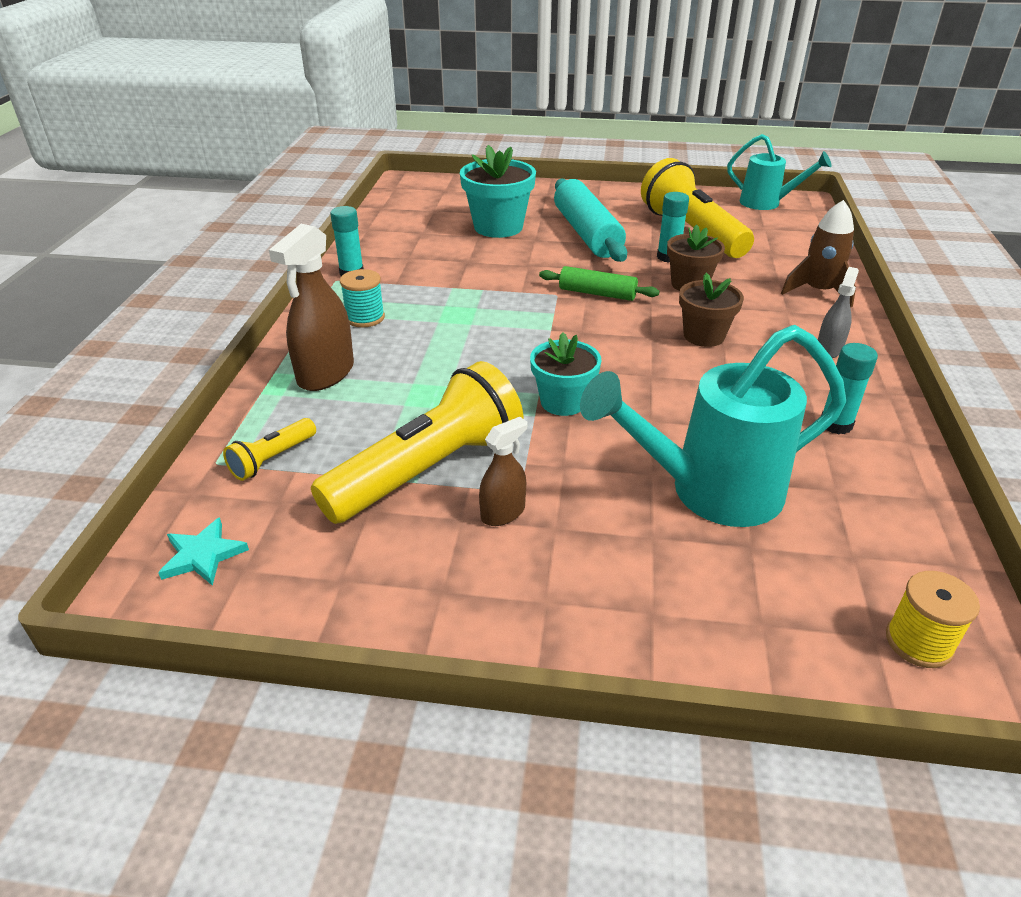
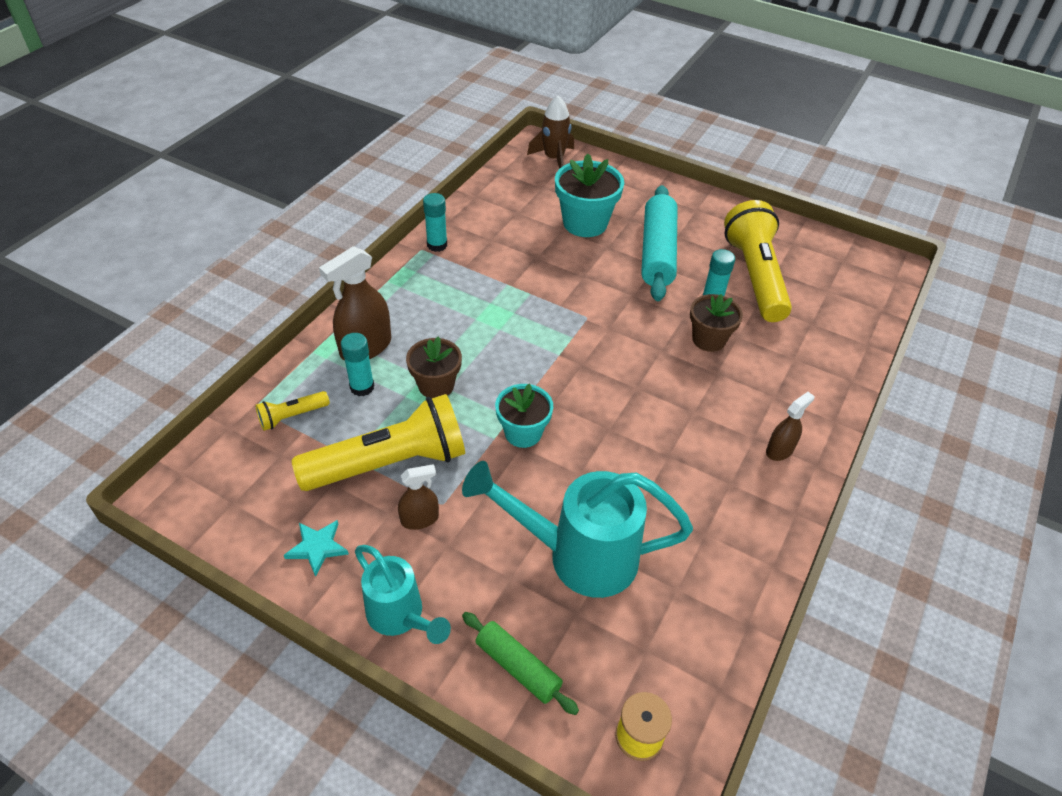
camera: 20 degrees right, 10 degrees up
(203, 555) = (214, 483): turquoise star -> turquoise star (317, 547)
(365, 318) = (422, 298): turquoise spool -> none
(597, 293) = (621, 326): green rolling pin -> green rolling pin (518, 667)
(704, 336) = (681, 401): brown flower pot -> brown flower pot (436, 385)
(767, 203) = (854, 259): turquoise watering can -> turquoise watering can (401, 617)
(818, 291) = (820, 383): brown rocket -> brown rocket (554, 159)
(828, 349) = (779, 450): grey spray bottle -> brown spray bottle
(835, 424) = (725, 529): turquoise glue stick -> turquoise glue stick (362, 387)

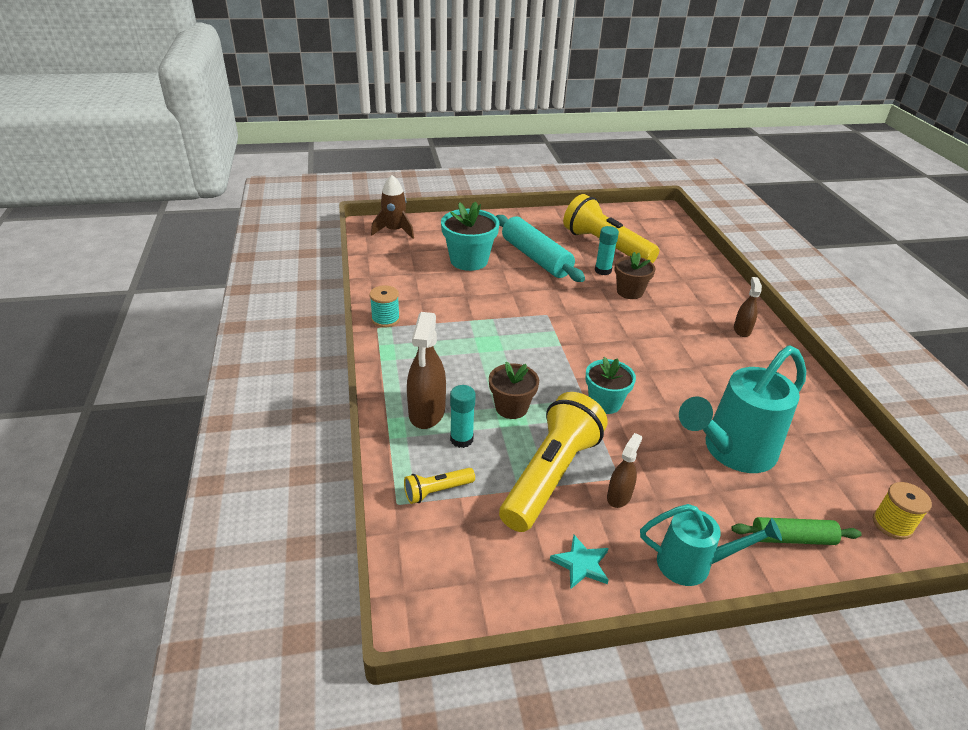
camera: 40 degrees left, 10 degrees down
(292, 416) = (437, 491): yellow flashlight -> yellow flashlight turned 45 degrees clockwise
(437, 245) = (385, 319): turquoise glue stick -> turquoise spool

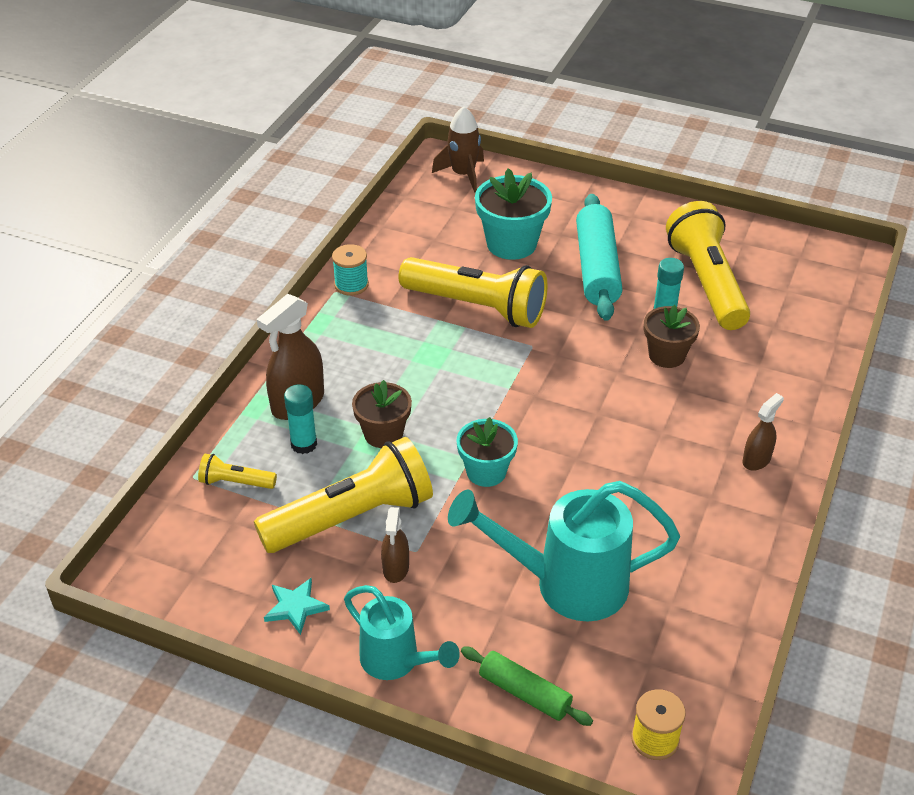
camera: 35 degrees right, 5 degrees up
(487, 304) = (477, 307): none -> yellow flashlight
(619, 496) = (396, 568): brown spray bottle -> brown spray bottle turned 120 degrees clockwise

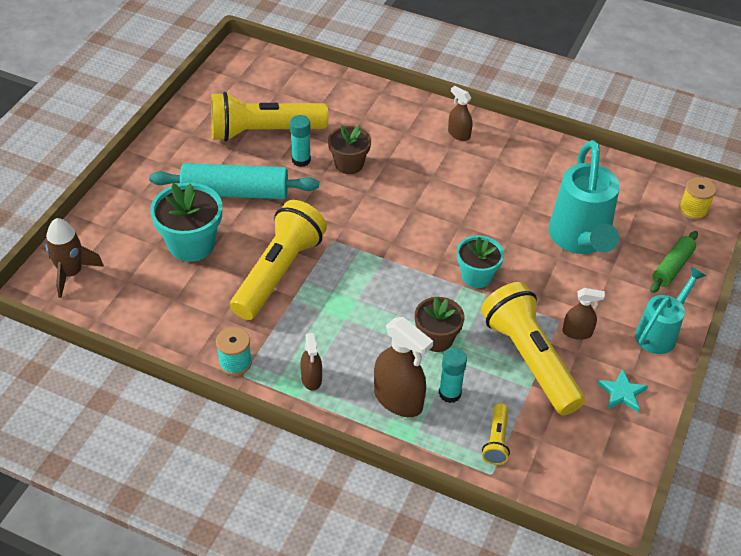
camera: 90 degrees left, 5 degrees up
(329, 338) = (311, 378): none -> brown spray bottle

